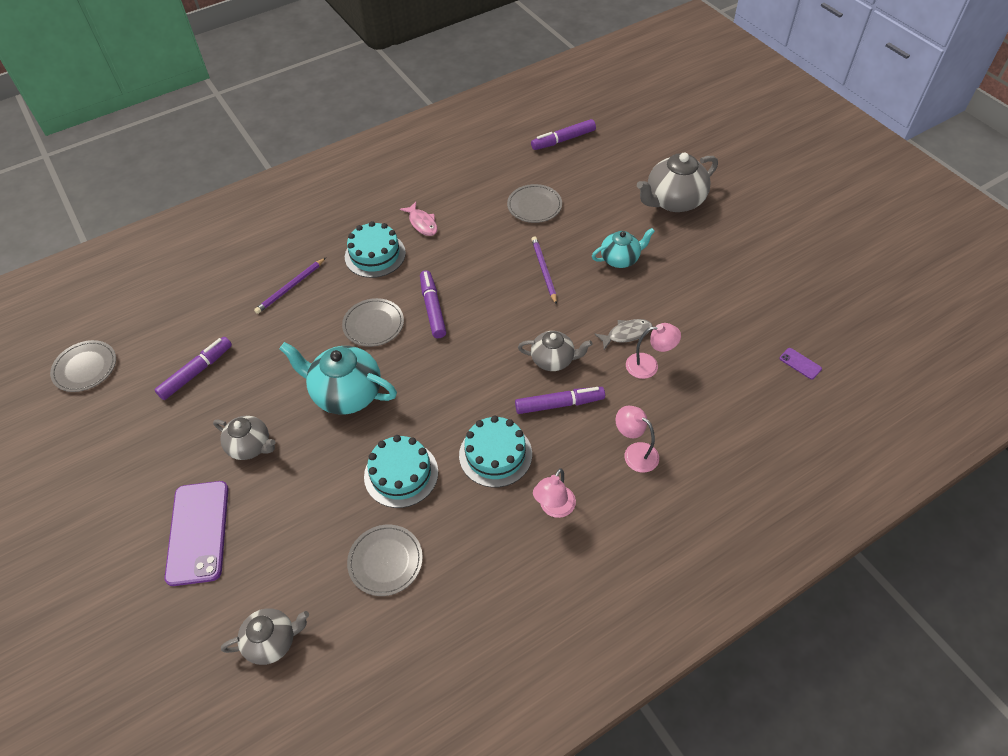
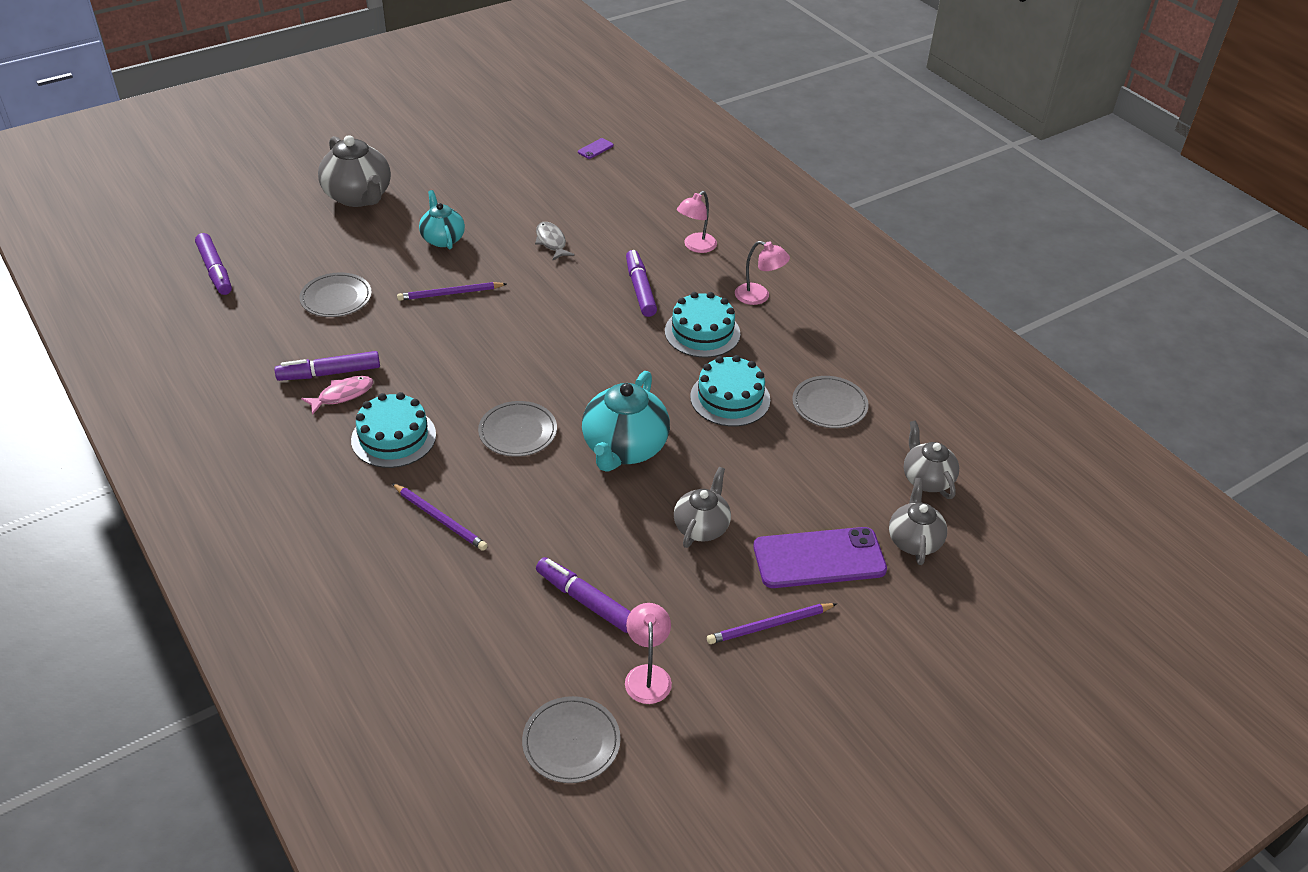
camera: 95 degrees left, 10 degrees down
(141, 490) = (770, 625): none -> purple pencil
(433, 308) = (497, 381): purple marker -> purple marker (329, 373)
(553, 360) = (583, 291): grey teapot -> grey teapot (914, 541)
(649, 365) = (593, 231): pink lamp -> pink lamp (647, 675)

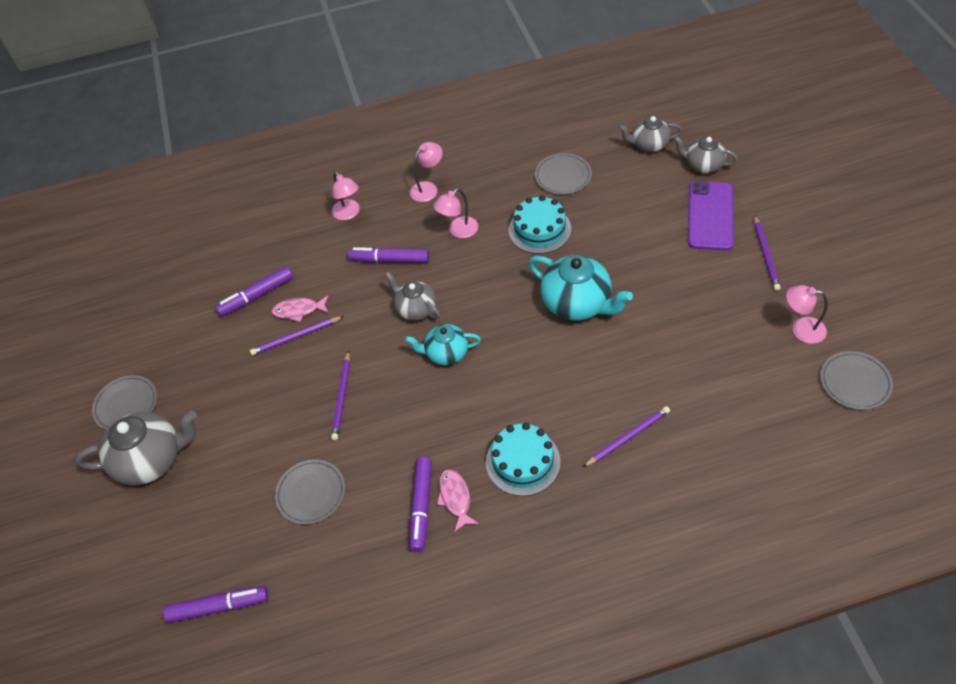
camera: 65 degrees left, 10 degrees up
(442, 239) = (256, 394): turquoise teapot -> turquoise teapot (446, 353)
(517, 248) = (296, 337): none -> purple pencil
(518, 431) = (540, 370): grey plate -> grey plate (126, 405)
(551, 242) = (299, 310): grey fish -> pink fish
(585, 600) = (729, 353): purple marker -> purple marker (256, 296)
(595, 149) = (172, 256): purple phone -> none
(701, 527) = (669, 273): grey teapot -> grey teapot (416, 309)
(702, 332) = (458, 231): turquoise cake -> pink lamp

